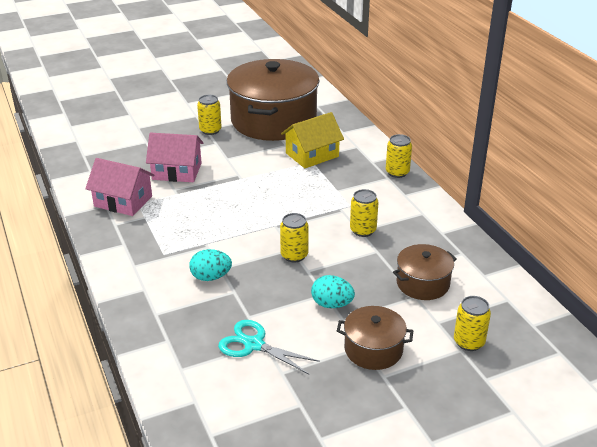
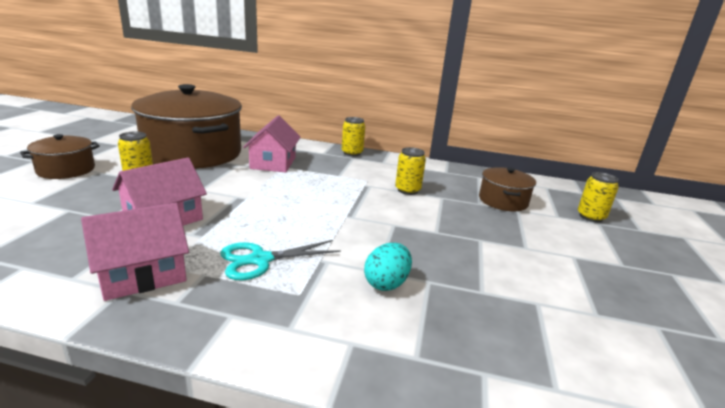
camera: 55 degrees left, 10 degrees down
(254, 345) = (536, 310): turquoise scissors -> turquoise scissors (260, 260)
(294, 255) = (405, 227): yellow can -> none
(312, 155) = (273, 163): yellow house -> pink house
(332, 304) = (499, 243): turquoise egg -> none
(373, 349) = (581, 253): brown pot -> brown pot (66, 170)

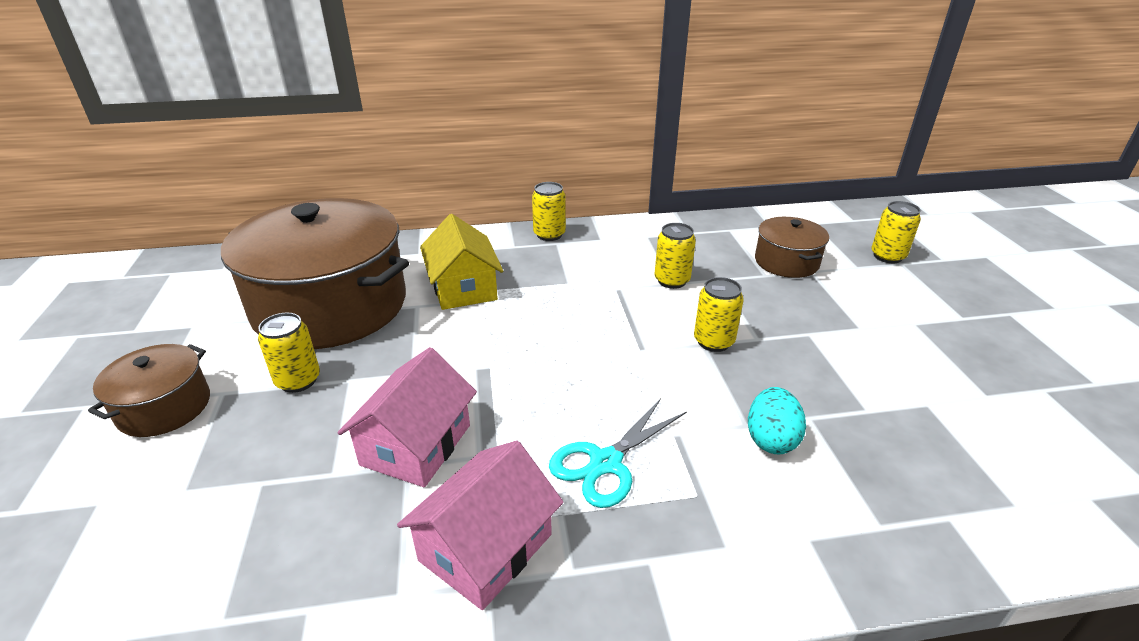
camera: 20 degrees left, 10 degrees up
(273, 163) = (463, 288): pink house -> yellow house
(402, 225) = (713, 341): none -> yellow can

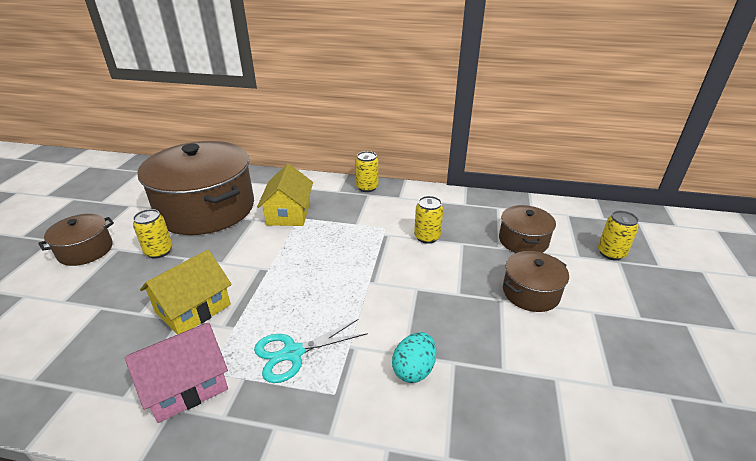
camera: 20 degrees right, 0 degrees up
(416, 445) = (193, 308): pink house -> yellow house
(713, 341) = (424, 288): yellow can -> none
(836, 318) = (531, 292): none -> brown pot

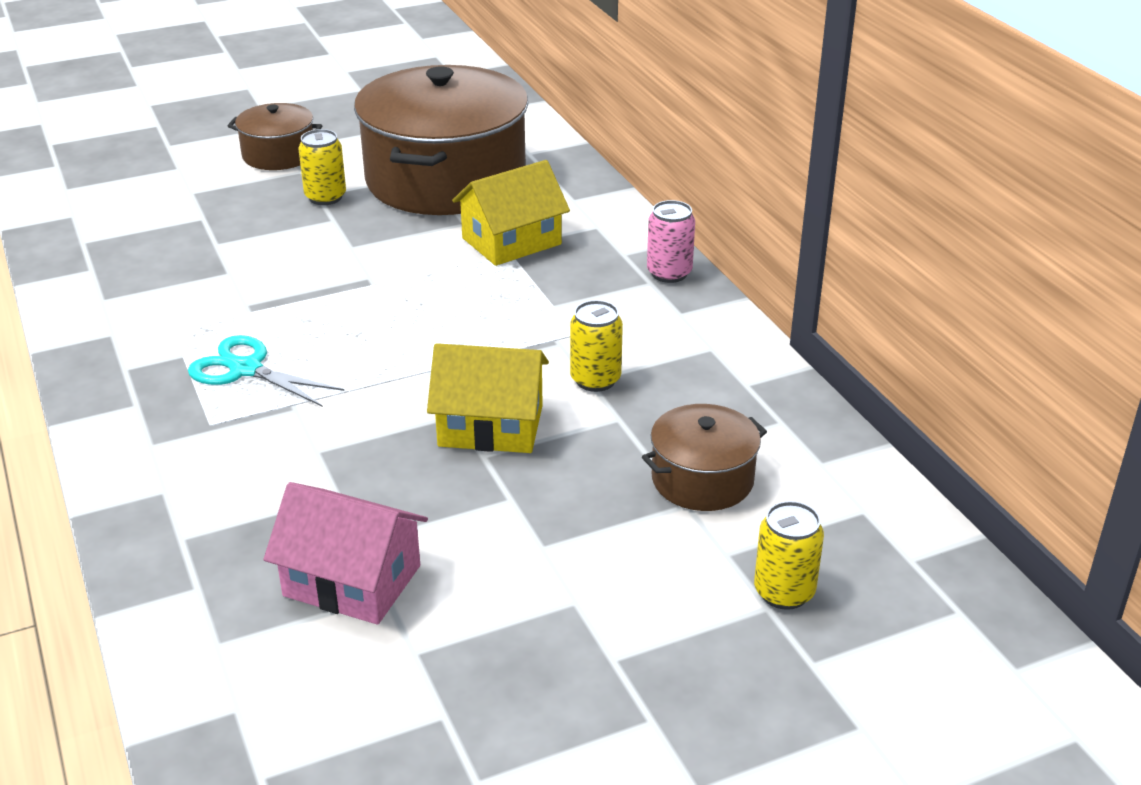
camera: 55 degrees right, 0 degrees up
(186, 385) = (145, 326): pink house -> pink house (352, 581)
(193, 308) = (254, 271): yellow house -> yellow house (490, 426)
(367, 187) = (669, 273): yellow can -> pink can
(414, 370) = (295, 467): turquoise egg -> none
(531, 292) = (559, 524): brown pot -> none

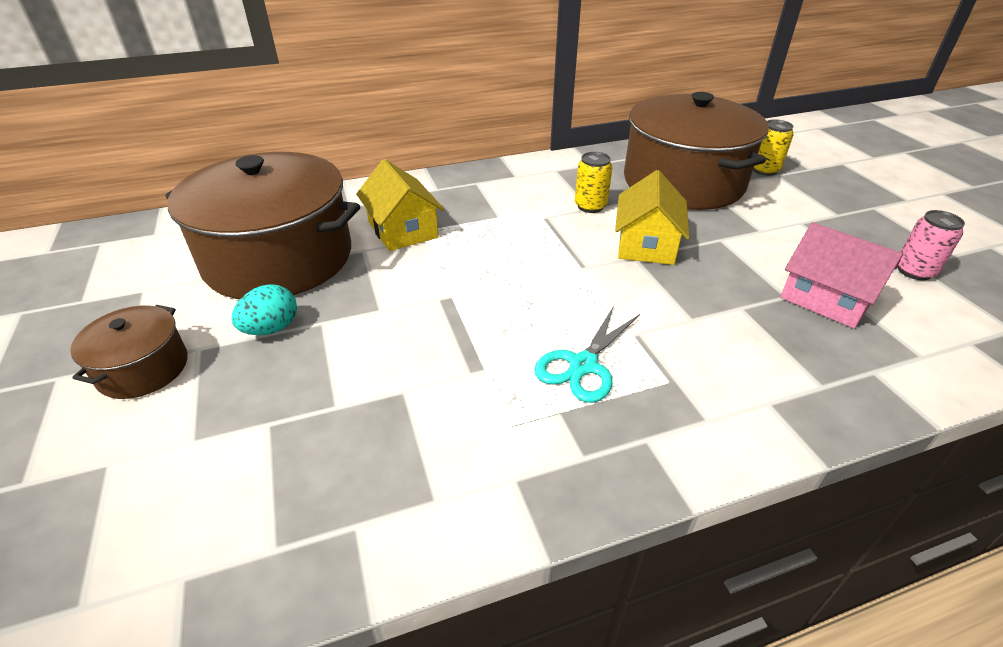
camera: 85 degrees left, 5 degrees up
(325, 197) = (271, 329): yellow can -> turquoise egg
(352, 581) = (826, 298): pink house -> pink house turned 75 degrees counterclockwise
(669, 273) = (467, 176): pink can -> pink can (914, 271)
(702, 479) = (683, 182): brown pot -> brown pot, size x2.14

